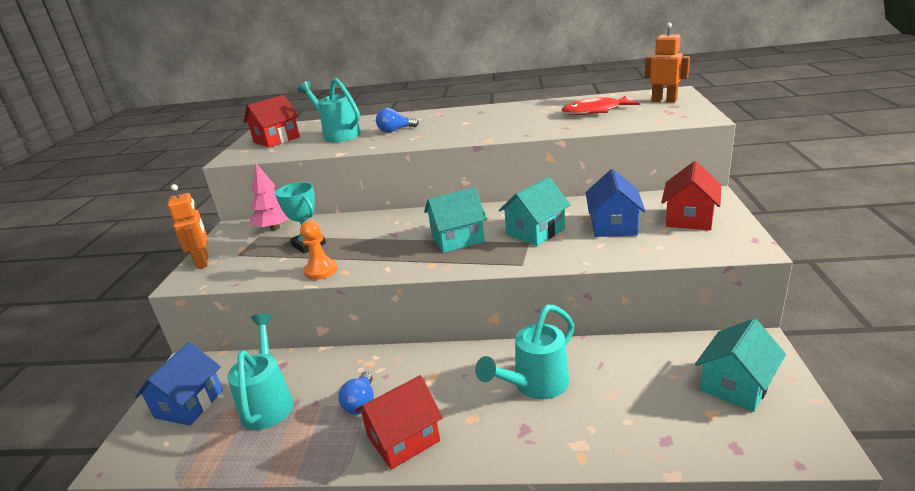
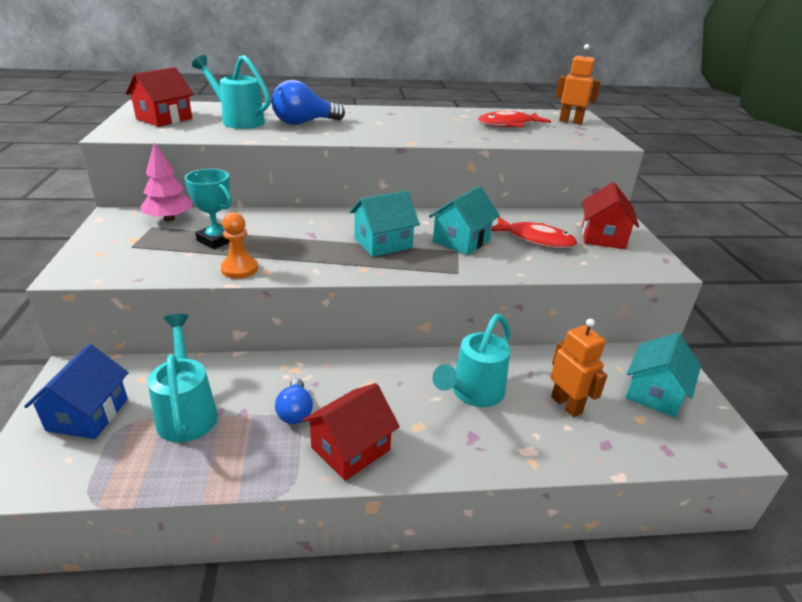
camera: 15 degrees left, 5 degrees up
(203, 262) = (89, 252): orange robot -> orange robot (566, 405)
(395, 130) = (304, 123): blue light bulb -> blue light bulb, size x1.62
(613, 226) = (535, 239): blue house -> red fish

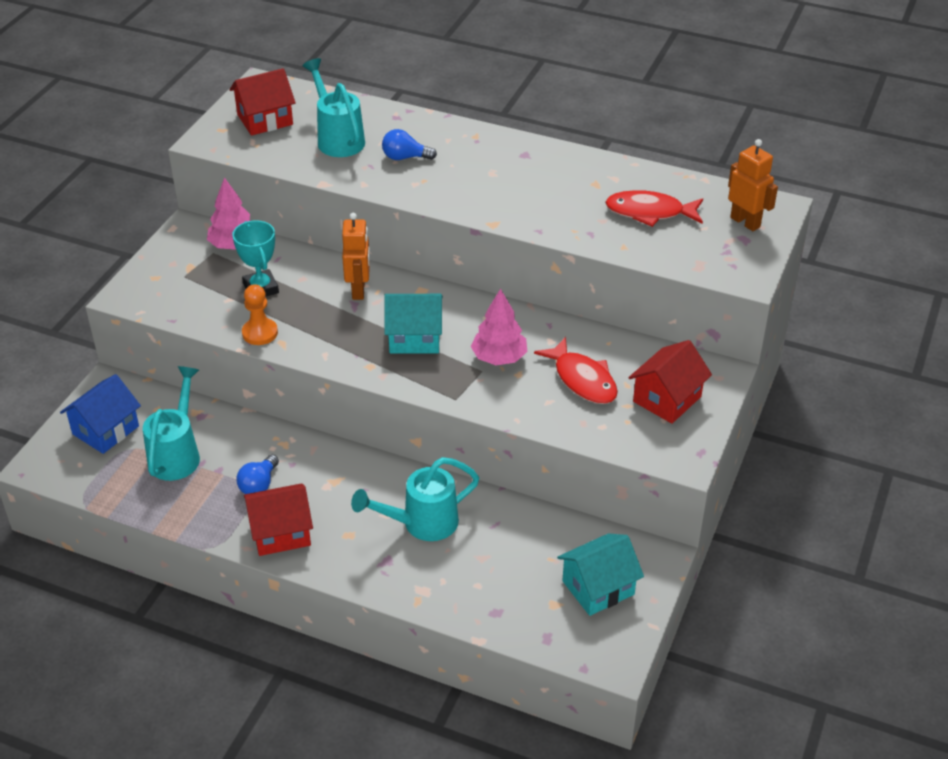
camera: 30 degrees right, 10 degrees up
(304, 123) = (405, 157): blue light bulb -> blue light bulb, size x0.62
(461, 240) = (499, 358): turquoise house -> pink tree
(566, 405) = (498, 566): orange robot -> orange robot (359, 290)

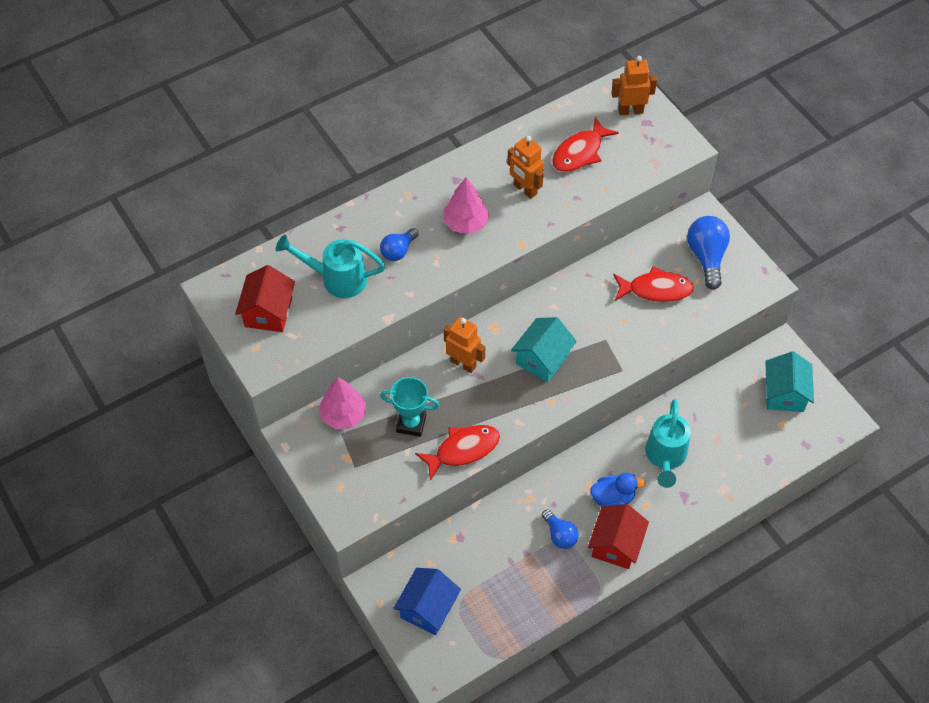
camera: 55 degrees left, 15 degrees up
(106, 430) = (428, 608): blue house -> blue house turned 45 degrees clockwise
(177, 453) = (489, 572): turquoise watering can -> none
(260, 333) = (463, 450): orange pawn -> red fish
(335, 505) = (612, 498): none -> blue duck
(499, 358) = (600, 322): pink tree -> pink tree (465, 223)
(561, 198) = (524, 189): none -> orange robot
(667, 399) = (706, 257): red house -> blue light bulb

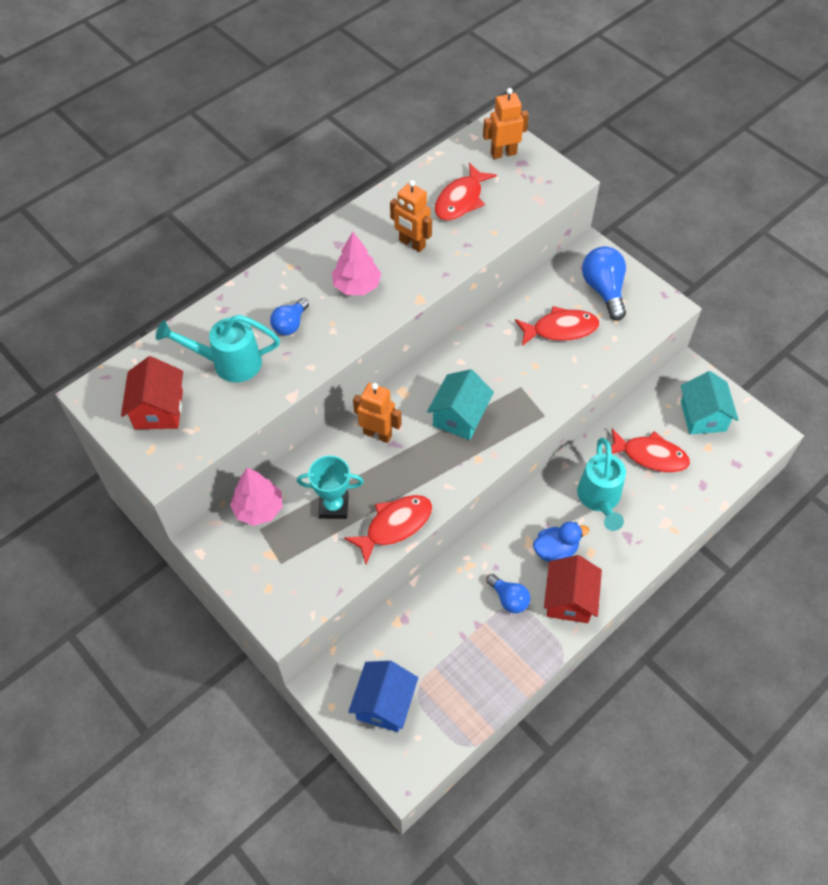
camera: 10 degrees left, 0 degrees up
(724, 424) = (650, 456): none -> red fish

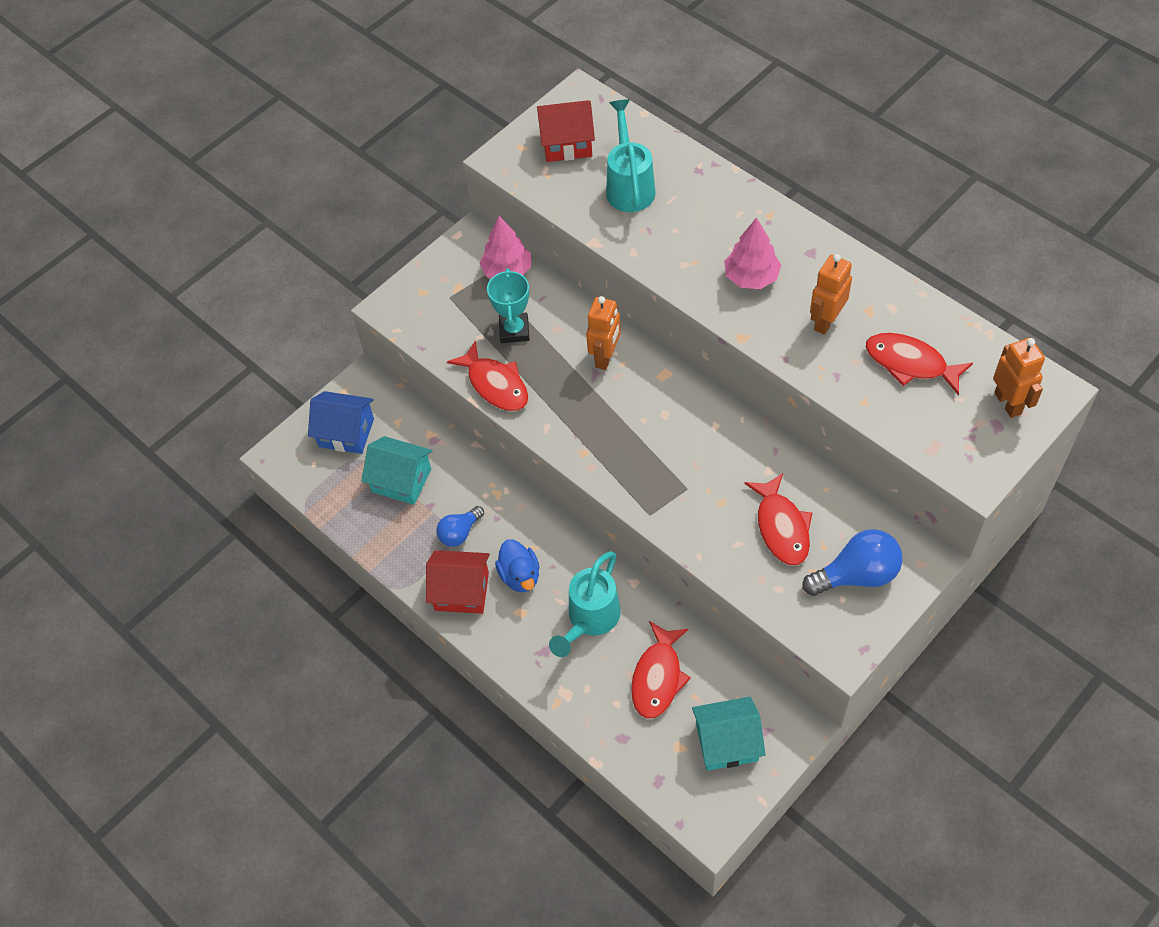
camera: 90 degrees right, 0 degrees up
(290, 324) = (687, 227): blue light bulb -> none
(459, 416) = (637, 430): turquoise house -> turquoise house (401, 480)
(599, 500) = (589, 620): turquoise watering can -> turquoise watering can turned 60 degrees counterclockwise

